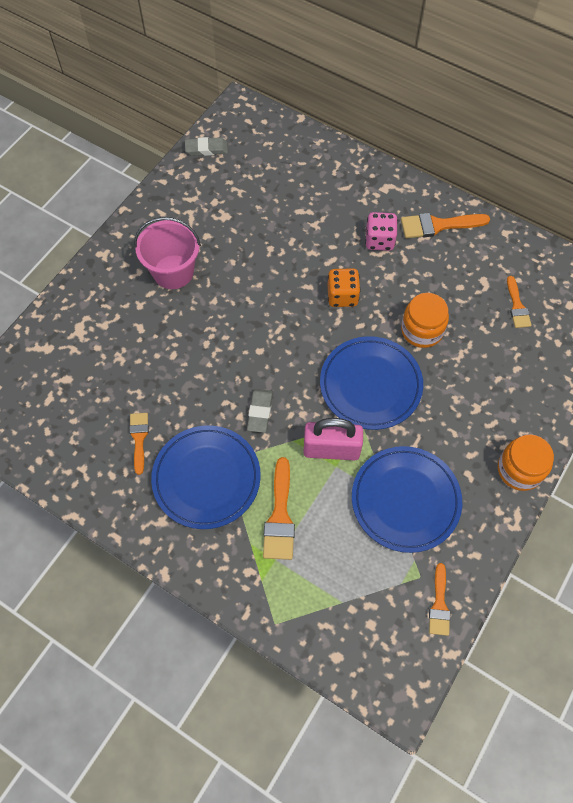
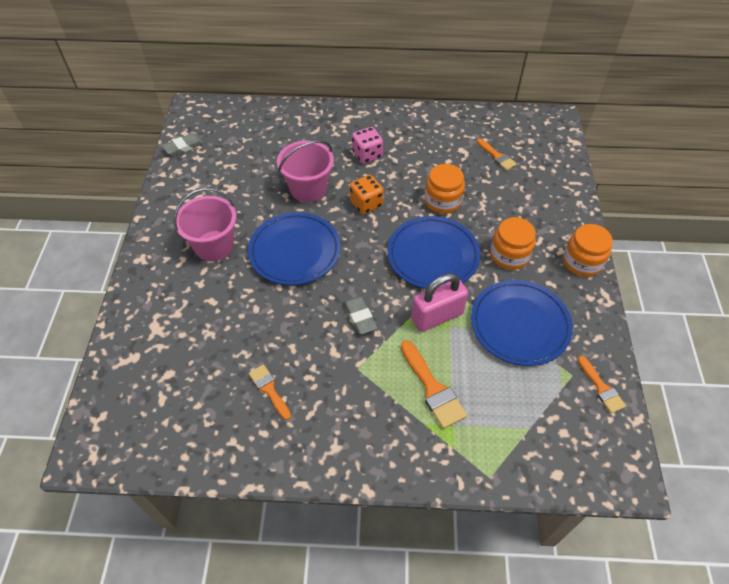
camera: 30 degrees left, 10 degrees down
(206, 478) = (351, 391): blue plate -> blue plate (295, 251)
(296, 252) = (308, 189): none -> pink bucket
(438, 225) = (403, 128): orange brush -> none
(448, 423) = (509, 255): none -> orange jar

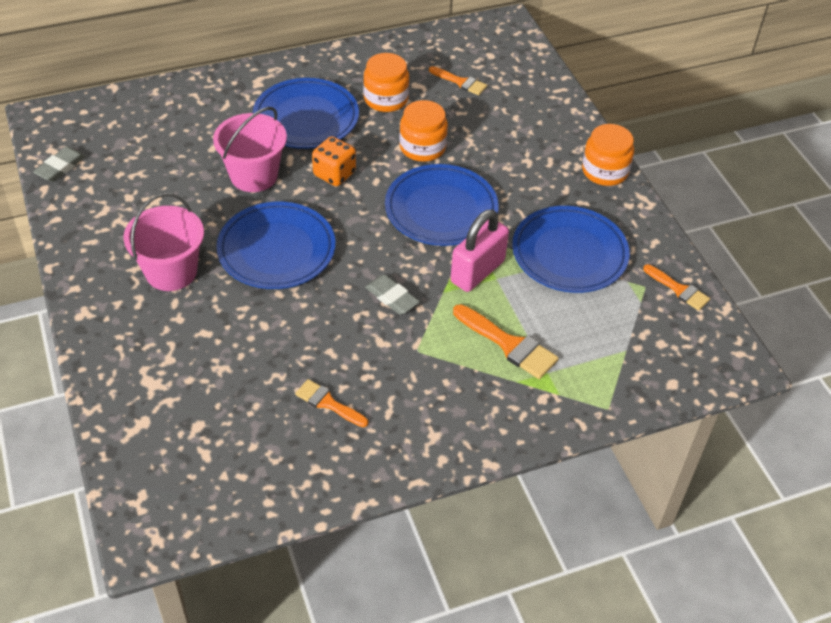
camera: 25 degrees left, 5 degrees down
(367, 155) = (306, 118): pink dice -> blue plate
(509, 255) = (525, 185): orange jar -> orange jar (386, 99)

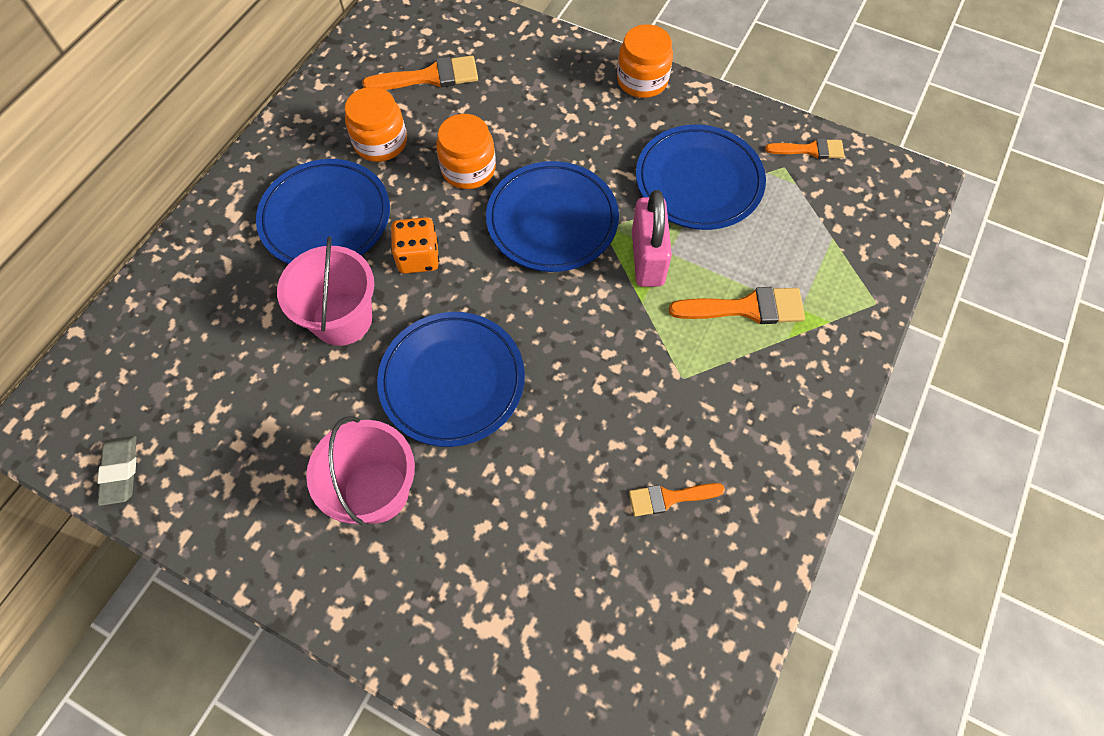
camera: 40 degrees left, 15 degrees up
(392, 297) = (606, 343): grey eraser -> none
(460, 82) = (430, 77): orange brush -> orange brush, size x1.55

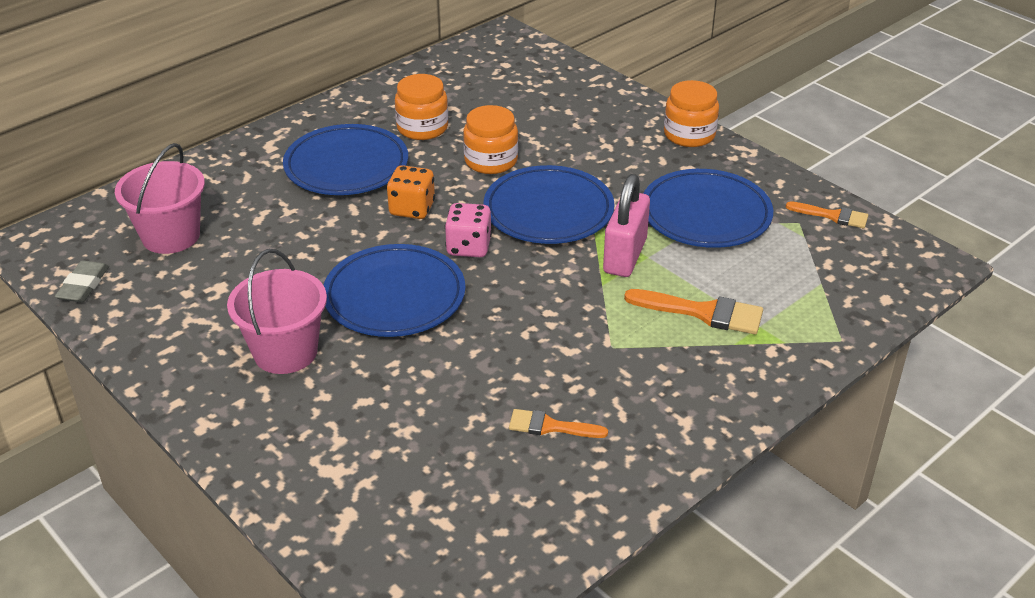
camera: 20 degrees right, 25 degrees down
(342, 319) = (322, 233): pink bucket -> pink bucket (171, 236)
(430, 77) = (491, 94): orange brush -> none
(496, 292) = (468, 247): none -> pink dice

